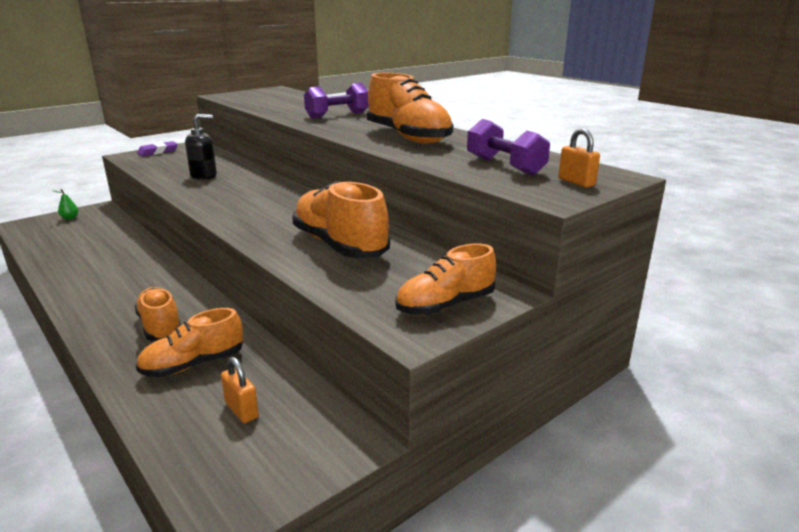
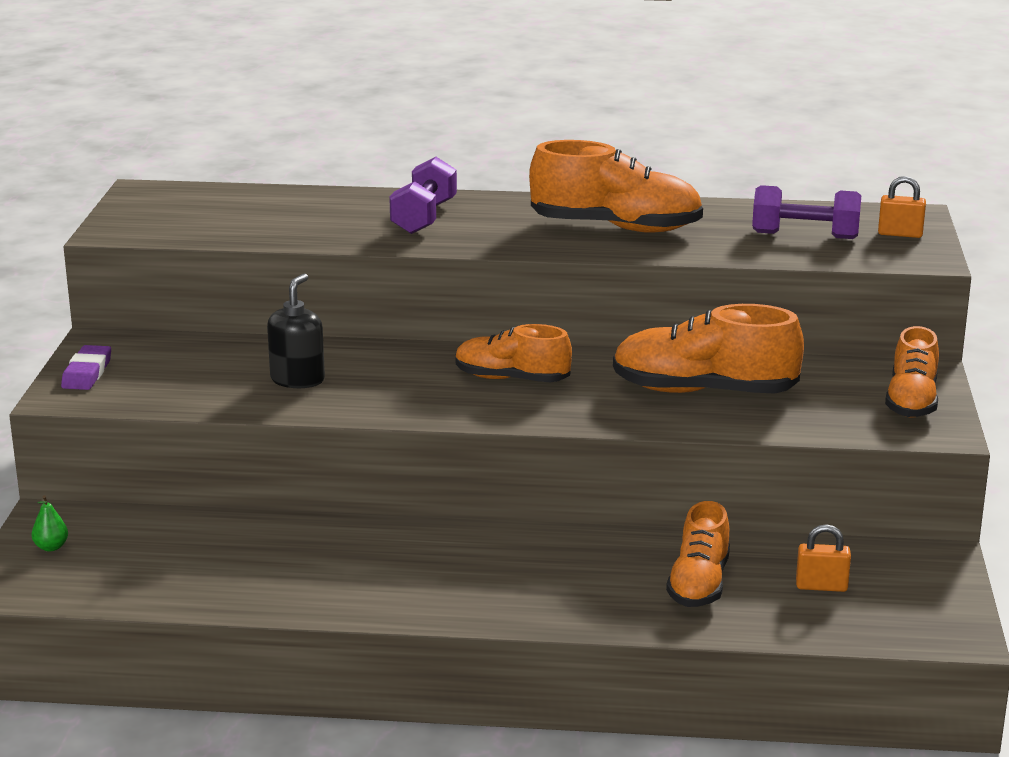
camera: 45 degrees left, 0 degrees up
(160, 326) = (579, 578): orange shoe -> orange shoe (511, 379)

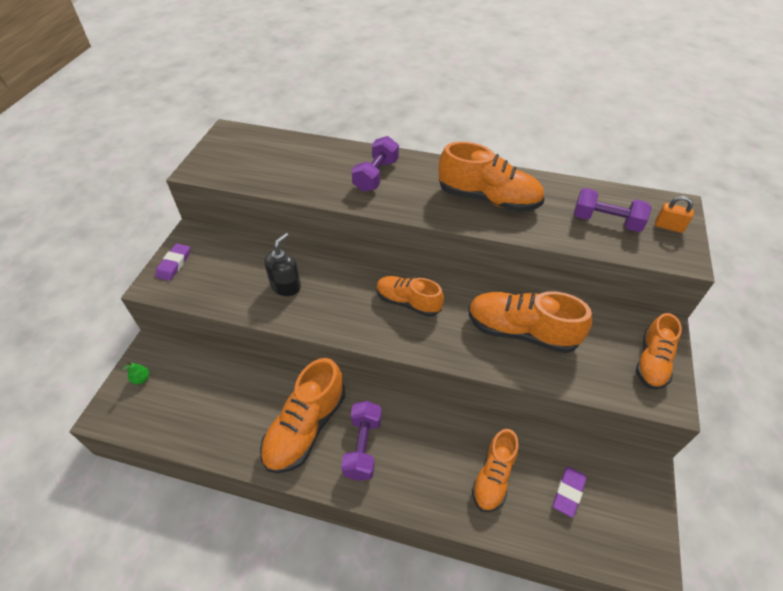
camera: 10 degrees right, 25 degrees up
(370, 568) = (306, 427): none -> orange shoe
(475, 577) = (363, 447): none -> purple dumbbell
(821, 586) = (568, 492): orange padlock -> purple eraser

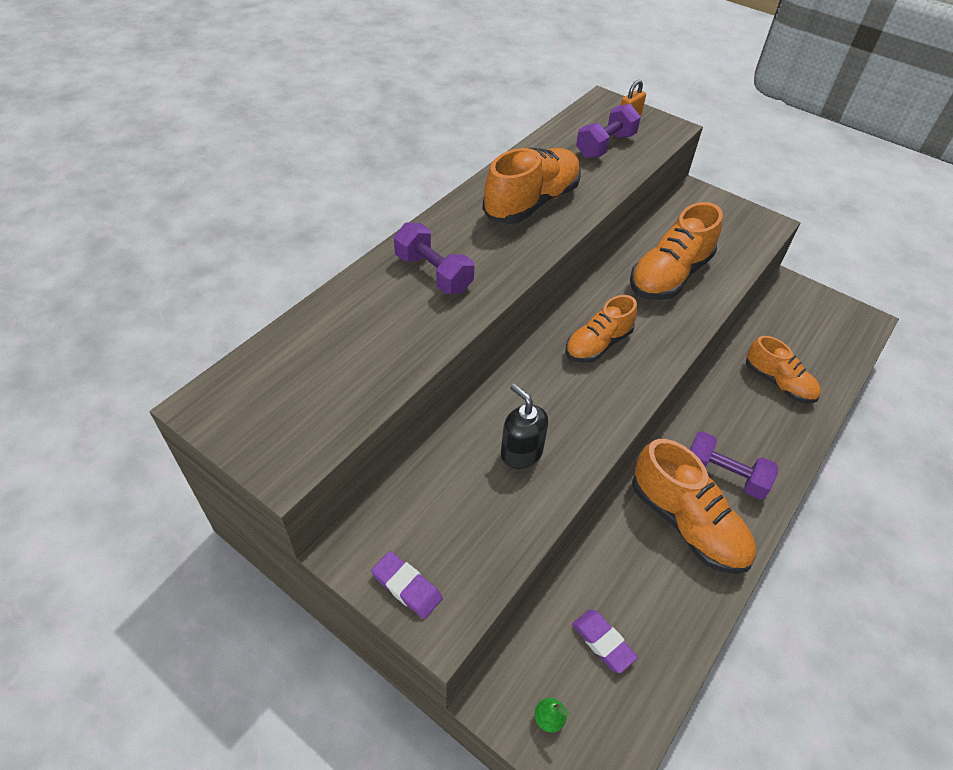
camera: 70 degrees left, 0 degrees up
(568, 492) = (801, 339): purple eraser -> purple eraser (603, 642)
(652, 361) = (728, 214): orange shoe -> none

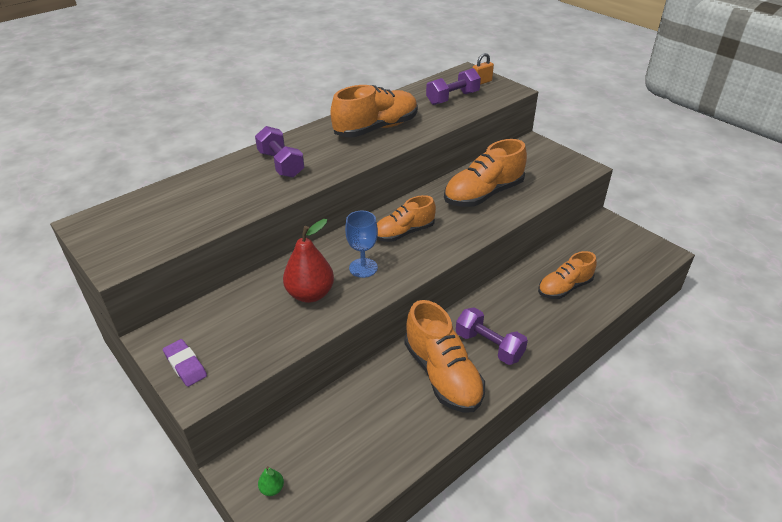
camera: 15 degrees right, 10 degrees down
(521, 452) = (310, 294): black soap dispenser -> red pear
(570, 403) = (363, 268): none -> blue goblet
(603, 642) = (338, 445): purple eraser -> none
(778, 383) = (564, 288): orange shoe -> orange shoe turned 90 degrees clockwise

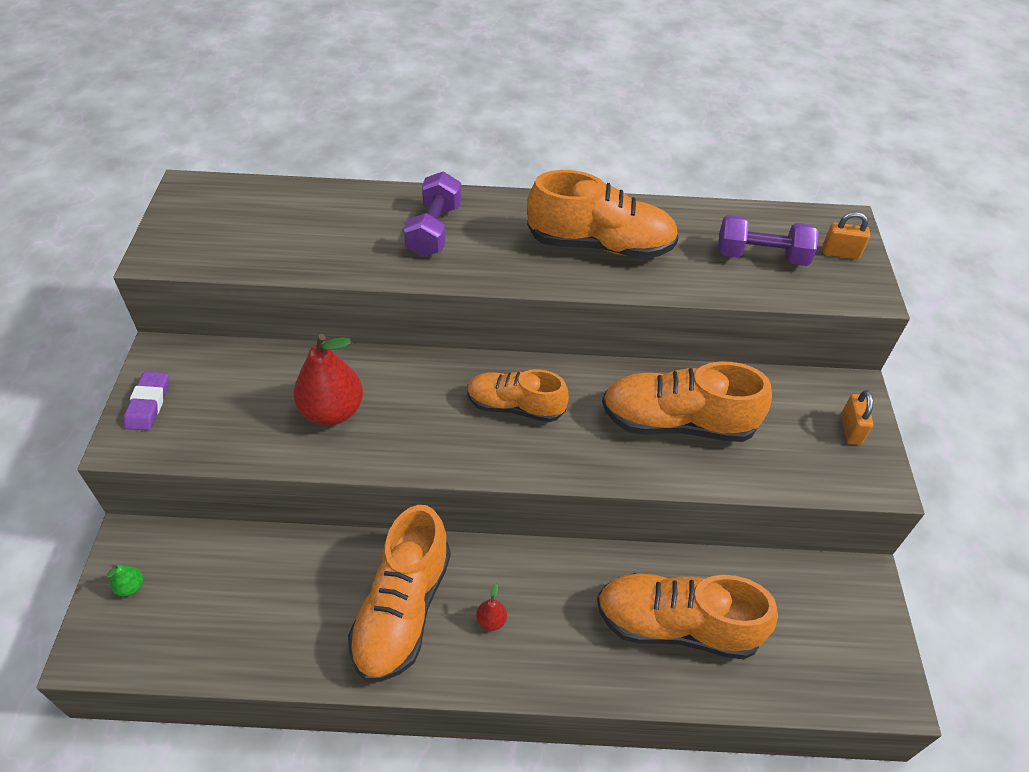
camera: 40 degrees right, 10 degrees up
(363, 268) = (418, 419): blue goblet -> none
(489, 346) = (491, 620): purple dumbbell -> red pear
(550, 156) = (850, 429): none -> orange padlock
(564, 288) = (676, 625): orange shoe -> orange shoe, size x1.53

